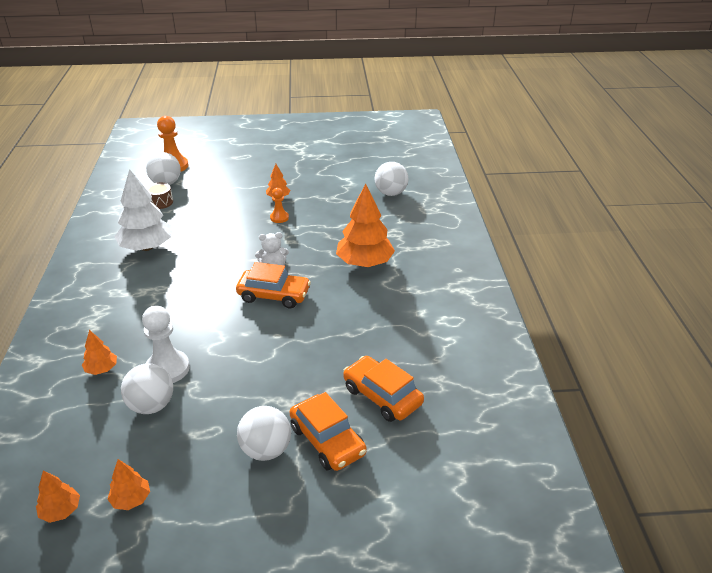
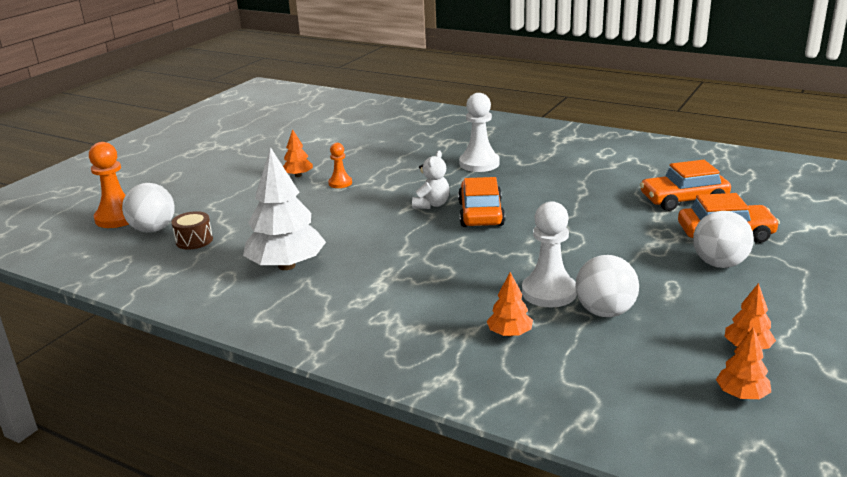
camera: 55 degrees left, 10 degrees down
(274, 295) = (480, 213): orange car -> orange car turned 45 degrees counterclockwise
(364, 263) = (479, 163): orange tree -> white pawn
(390, 193) = (377, 128): white ball -> none

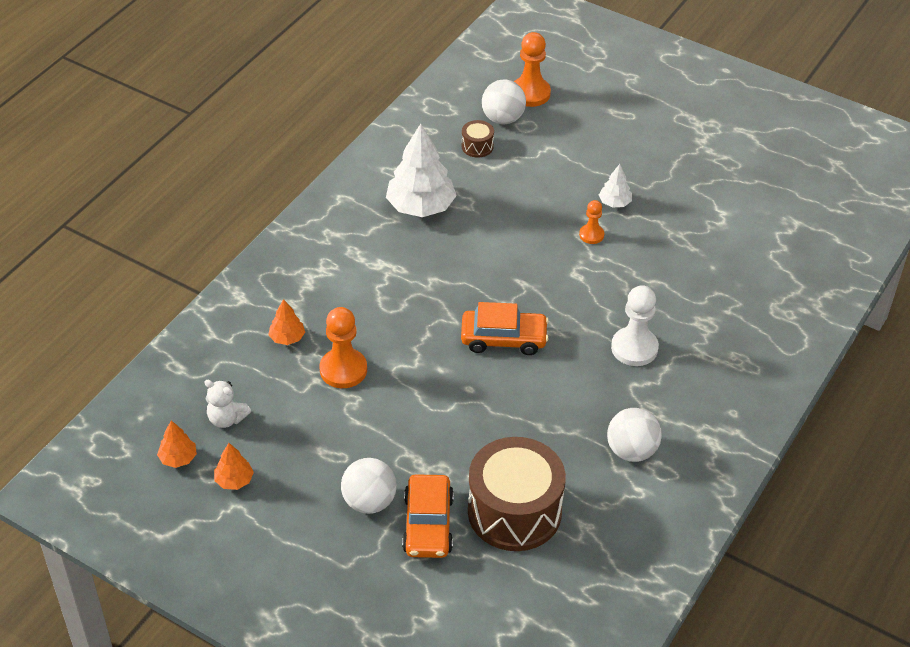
camera: 90 degrees right, 20 degrees up
(298, 175) = (614, 203): orange tree -> white tree
(432, 204) = (530, 303): white teddy bear -> white teddy bear (226, 419)
(549, 292) = (343, 370): white pawn -> orange pawn
(605, 312) = (305, 401): white ball -> white ball (631, 451)
(683, 200) = (514, 511): orange car -> brown drum

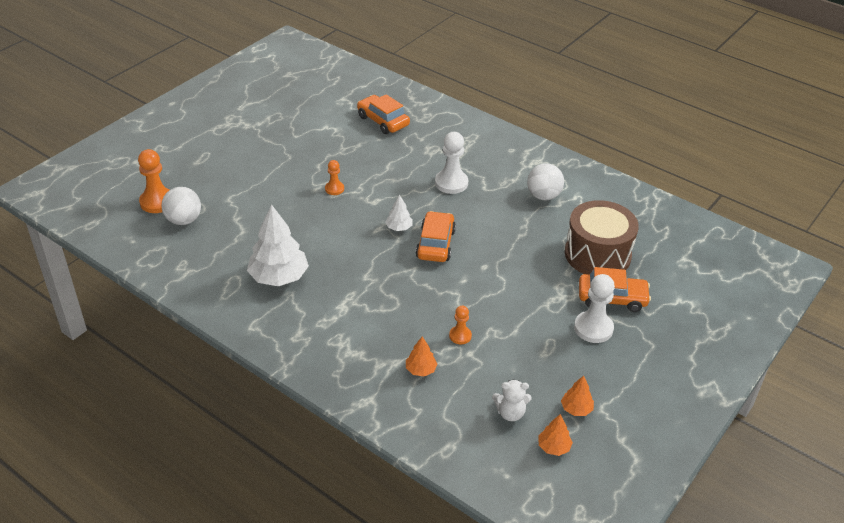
camera: 85 degrees left, 5 degrees down
(226, 419) = (510, 413): white teddy bear -> white teddy bear turned 60 degrees clockwise
(343, 370) = (460, 336): orange pawn -> orange pawn, size x0.57
(369, 502) = (593, 328): white ball -> white pawn
(477, 146) = (213, 238): brown drum -> none
(614, 203) = (302, 173): white tree -> white tree (399, 228)
(757, 267) = (383, 121): none -> orange car

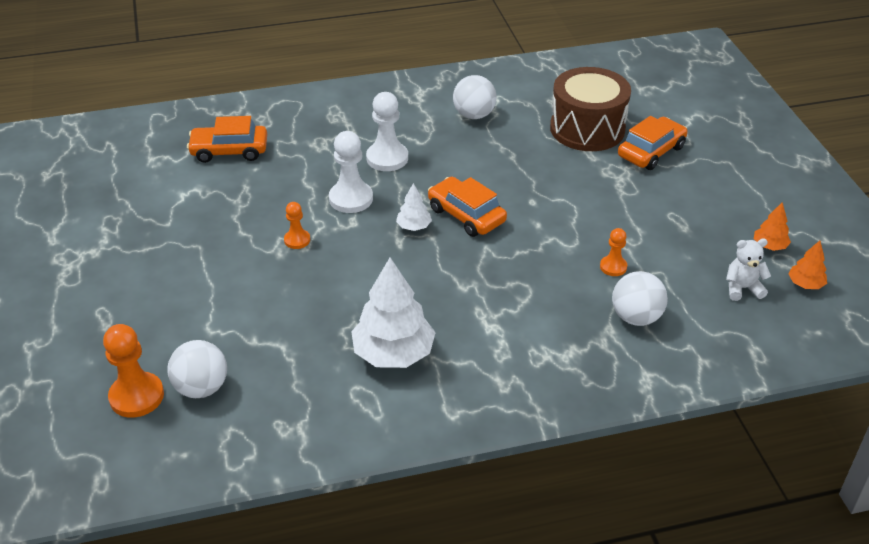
camera: 50 degrees left, 0 degrees up
(420, 370) = (636, 317): orange tree -> white ball
(510, 413) = (742, 288): white teddy bear -> white teddy bear turned 135 degrees counterclockwise
(593, 328) = (678, 182): white pawn -> white pawn (351, 199)

